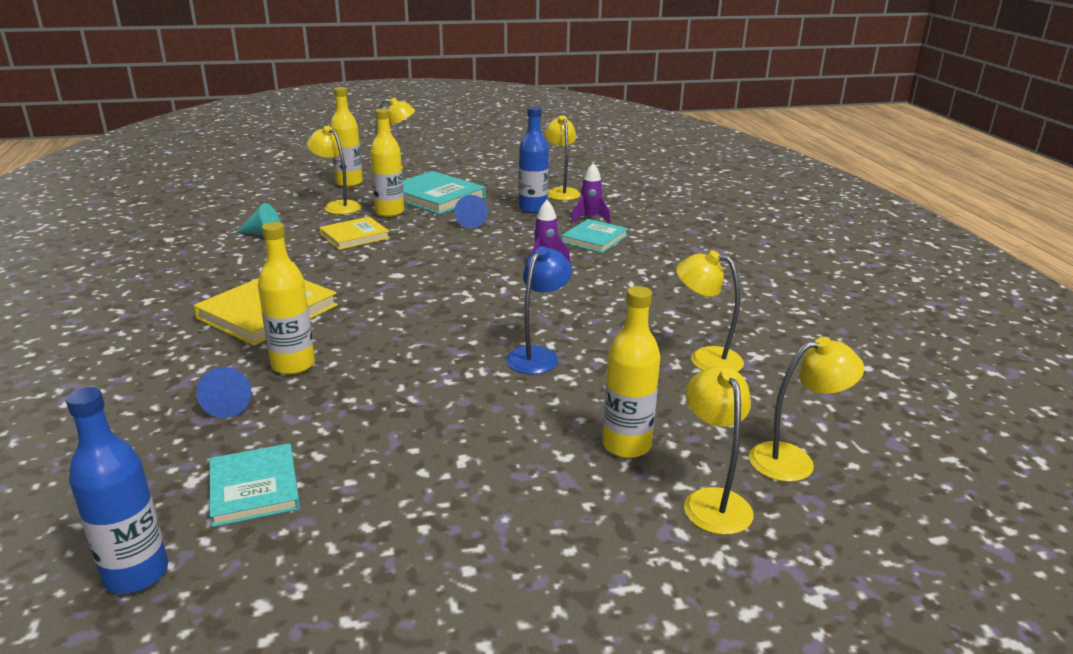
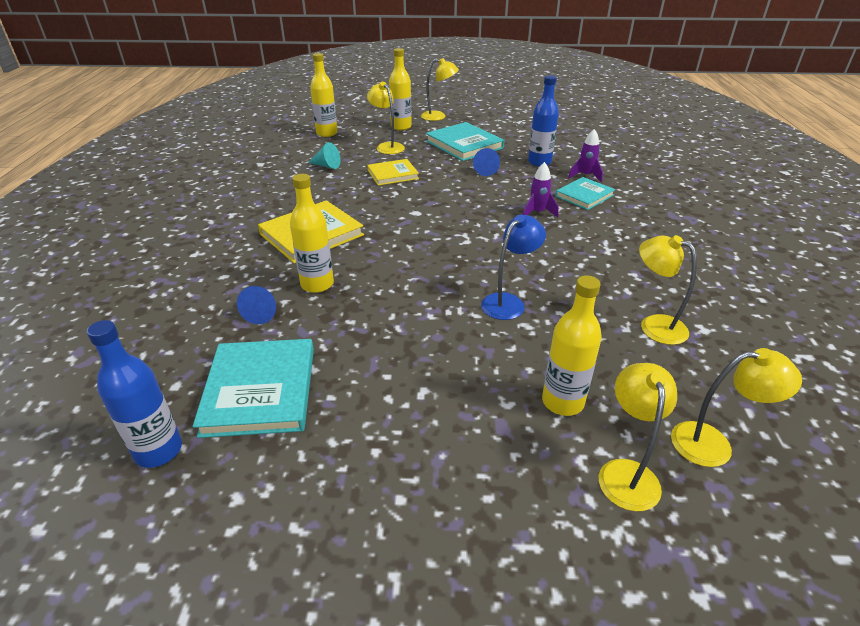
camera: 15 degrees right, 10 degrees up
(254, 488) = (260, 390): turquoise book -> turquoise book, size x1.57
(389, 212) = (424, 155): yellow bottle -> yellow bottle (327, 133)
(561, 192) = (567, 148): yellow lamp -> none

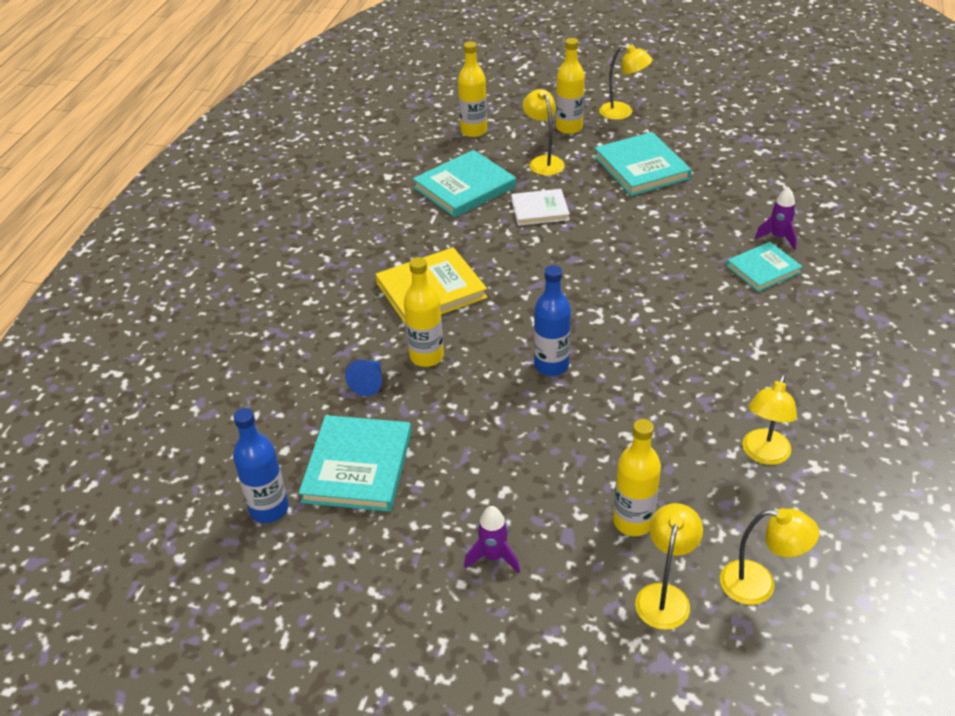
camera: 15 degrees right, 5 degrees up
(327, 166) = (464, 187): turquoise cone -> turquoise book
(393, 174) = (540, 210): yellow book -> white book
(485, 170) = (654, 215): blue cone -> none
(508, 302) = (619, 405): blue lamp -> none
(537, 213) = (695, 289): purple rocket -> purple rocket (493, 557)
(539, 162) = (728, 208): blue bottle -> blue bottle (551, 365)
(654, 325) = (763, 455): yellow lamp -> yellow lamp turned 120 degrees counterclockwise

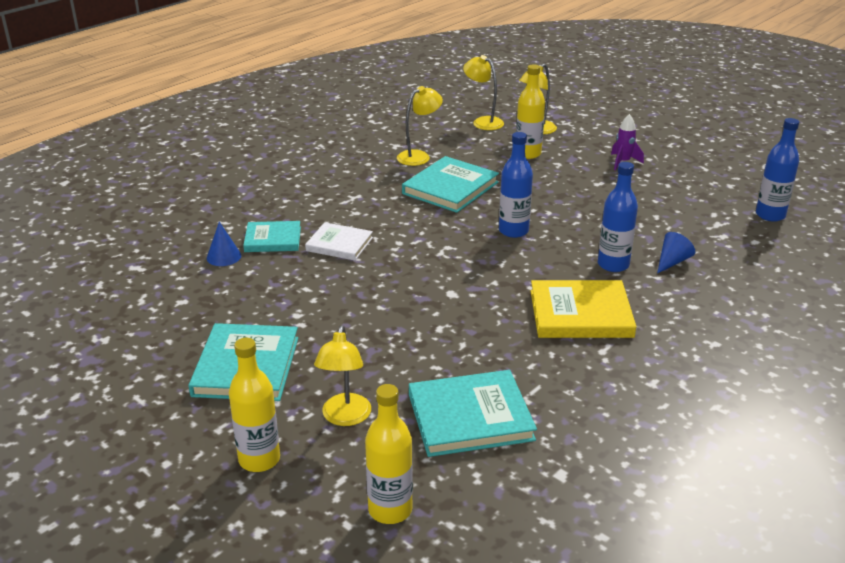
camera: 155 degrees left, 10 degrees down
(357, 466) = (698, 218): turquoise book -> turquoise book (450, 188)
(427, 357) = (613, 265): yellow bottle -> blue bottle
(540, 210) = (407, 357): white book -> white book (339, 244)
(623, 112) = (164, 457): yellow lamp -> none
(778, 237) = (224, 256): purple rocket -> blue cone

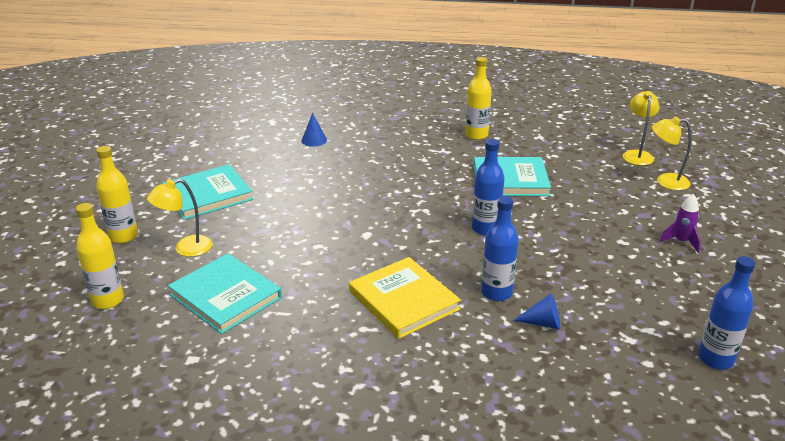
camera: 55 degrees right, 0 degrees up
(273, 239) = (353, 146): turquoise book -> none
(339, 244) = (376, 170): white book -> none
(419, 156) = (538, 151): yellow lamp -> none
(528, 154) = (617, 192): yellow bottle -> yellow bottle (476, 135)

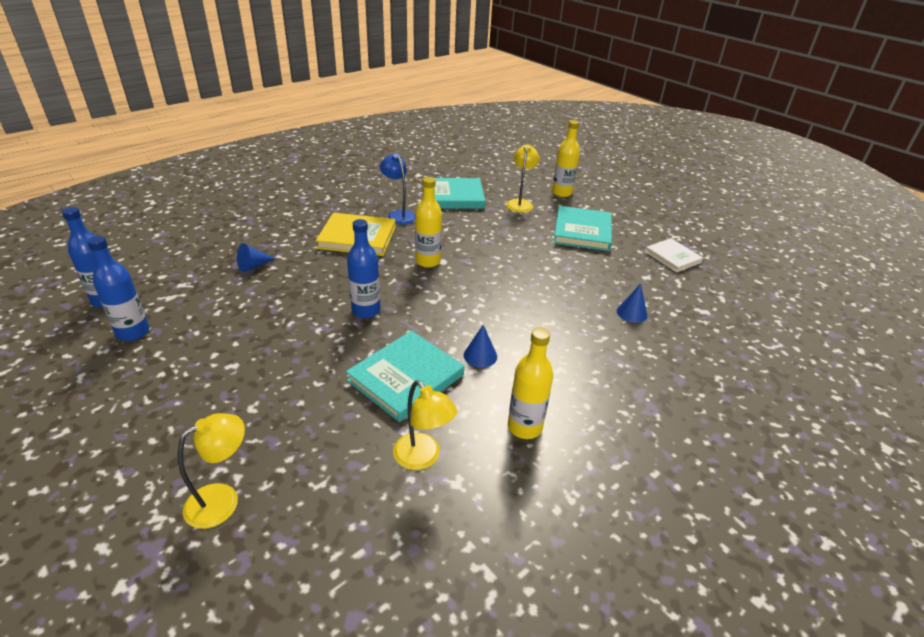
camera: 130 degrees right, 5 degrees up
(108, 300) = (499, 173): yellow bottle -> yellow bottle (428, 261)
(202, 148) = (672, 257): none -> white book
(321, 306) = (398, 215): none -> blue lamp
(448, 168) = (480, 355): none -> blue cone
(496, 293) = (303, 269): blue bottle -> blue bottle (133, 332)
(637, 155) = (294, 541): yellow lamp -> yellow lamp (423, 458)
(681, 241) = (167, 400): purple rocket -> none

